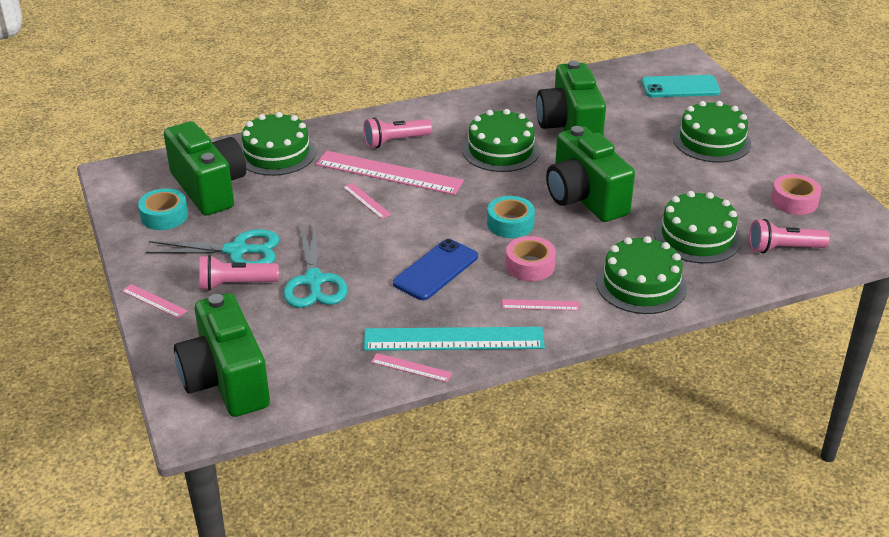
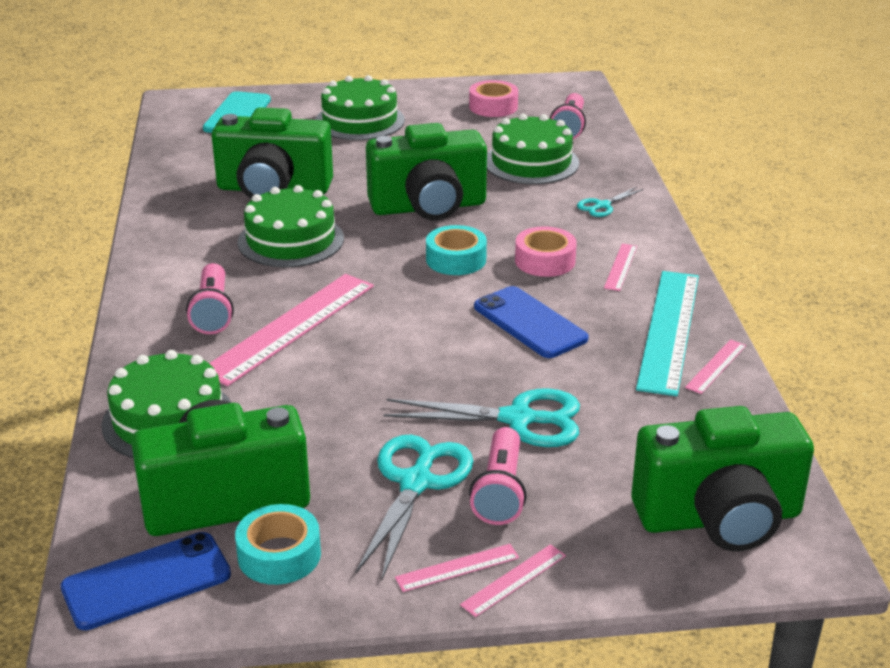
camera: 75 degrees left, 5 degrees down
(138, 180) = (146, 581): none -> blue phone
(366, 201) = (348, 354): pink ruler -> pink ruler (457, 568)
(641, 284) = (602, 206): green cake -> turquoise scissors

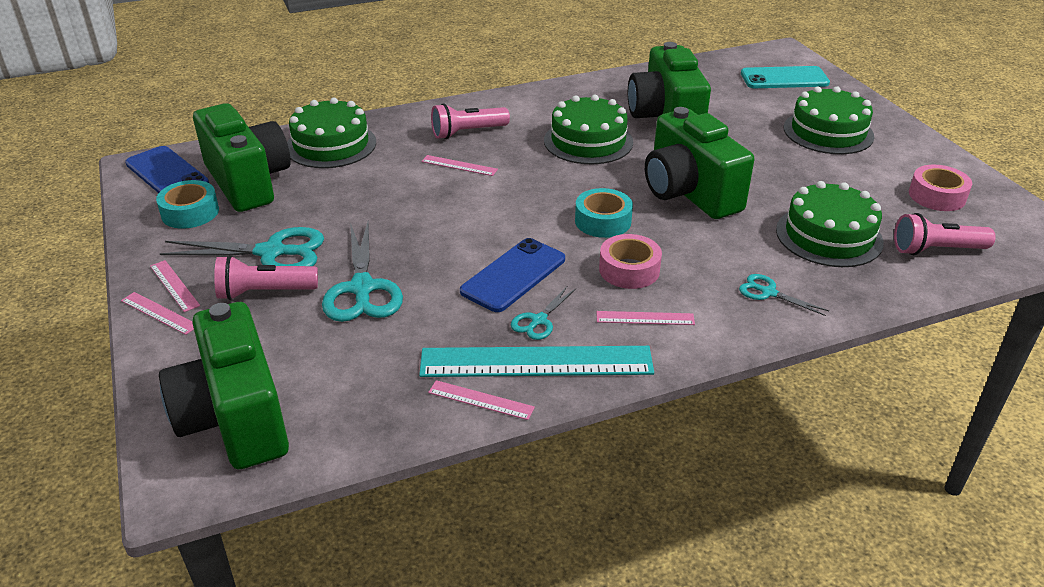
camera: 75 degrees right, 5 degrees up
(290, 327) = (459, 165): pink ruler -> pink ruler, size x0.45
(608, 320) = (538, 320): none -> turquoise scissors

